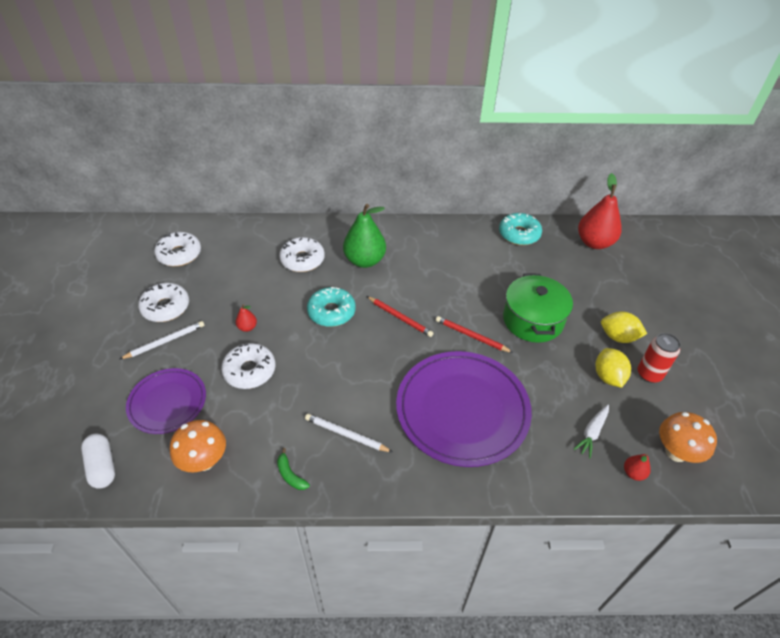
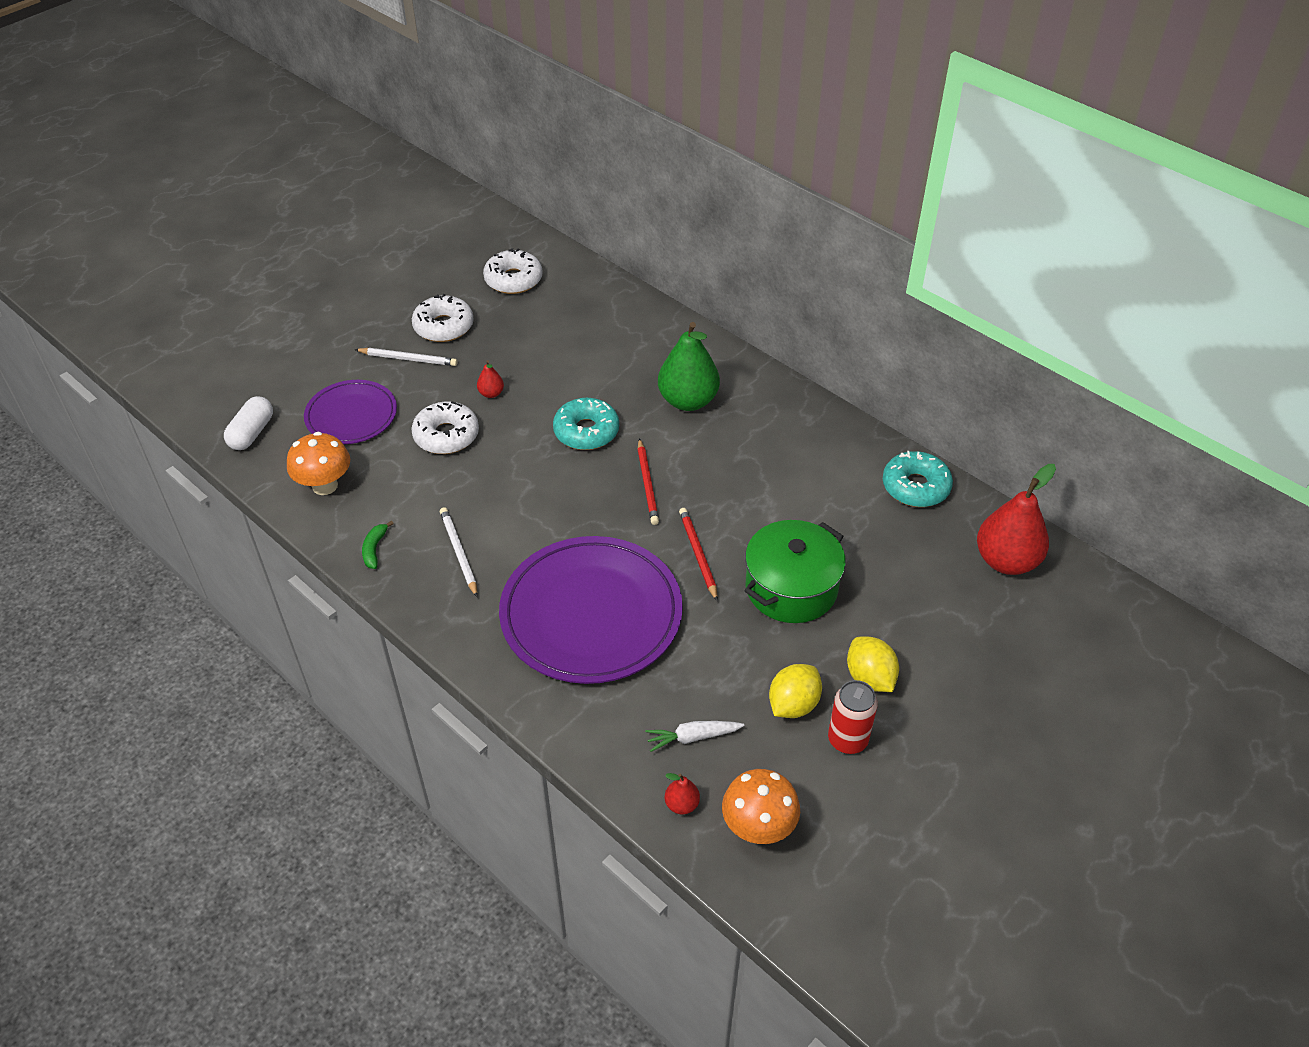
camera: 45 degrees right, 0 degrees up
(302, 260) = (624, 359): white donut -> none

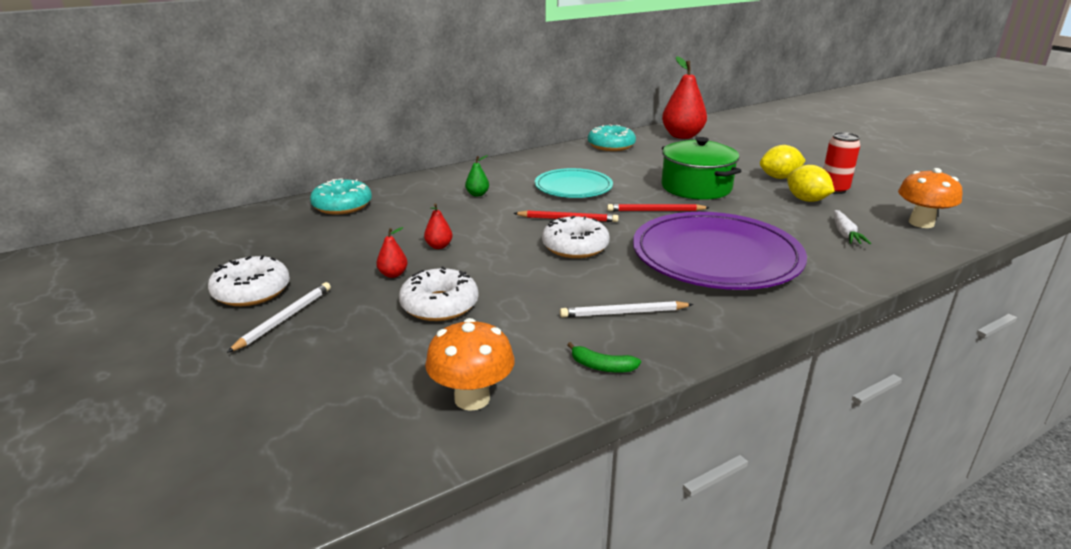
camera: 75 degrees left, 20 degrees down
(252, 433) = (313, 466): white capsule -> none
(351, 415) = (352, 368): purple plate -> none
(513, 280) = (223, 246): white donut -> white donut (575, 247)
(586, 431) = (486, 235): turquoise donut -> turquoise donut (342, 206)
(681, 804) = (912, 245): red pear -> red pear (439, 246)
(688, 401) = (477, 194): green pear -> green pear, size x0.44
(742, 473) = (573, 187): none -> turquoise plate

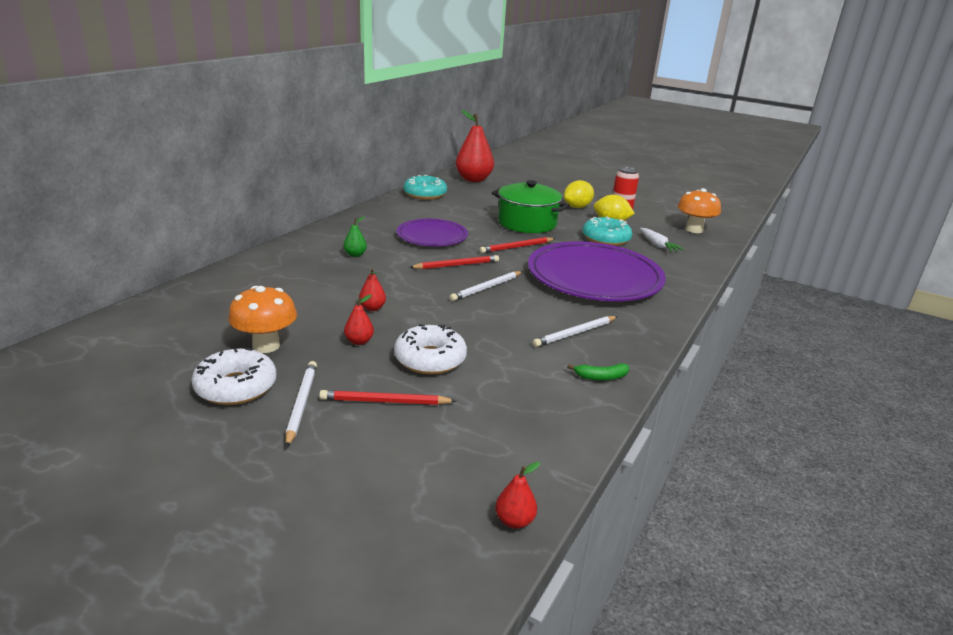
camera: 30 degrees left, 0 degrees up
(342, 206) = (232, 286): turquoise donut -> turquoise donut (606, 239)
(343, 486) = (514, 521): none -> red pear
(355, 335) = (385, 401): none -> red pencil
(472, 398) = (537, 426): orange mushroom -> orange mushroom (266, 346)
(573, 187) = (432, 236): turquoise plate -> purple plate
(575, 247) = (486, 288): white donut -> white pencil

